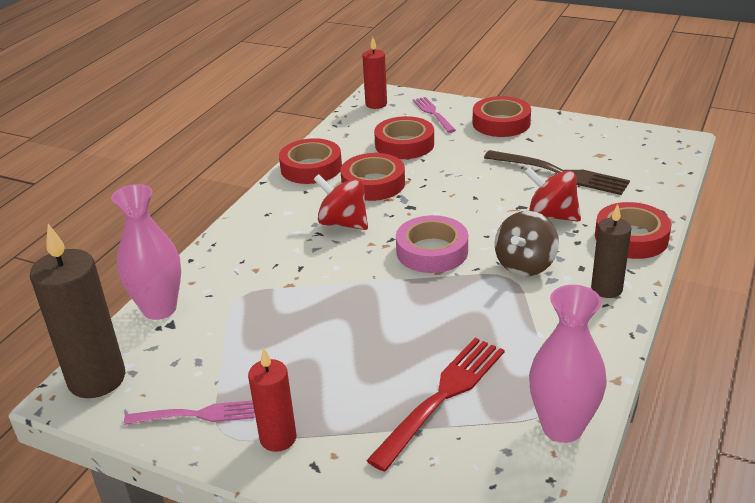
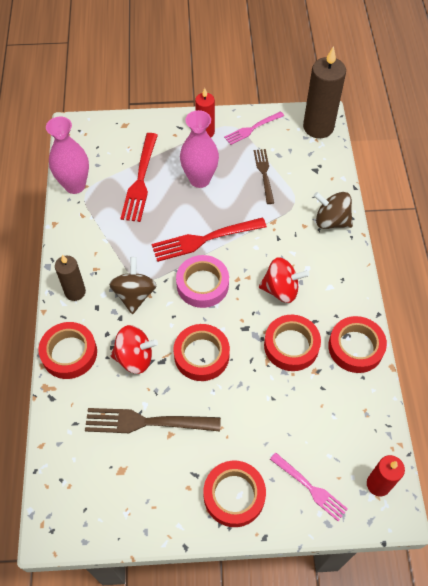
camera: 150 degrees right, 25 degrees up
(159, 309) = (331, 176): pink vase -> pink vase (200, 179)
(218, 264) = (331, 221): none -> brown spinning top
(245, 342) = (264, 174): none -> brown fork
(395, 292) = (204, 239): none -> red fork
(404, 144) = (302, 416): red tape -> red tape (201, 355)

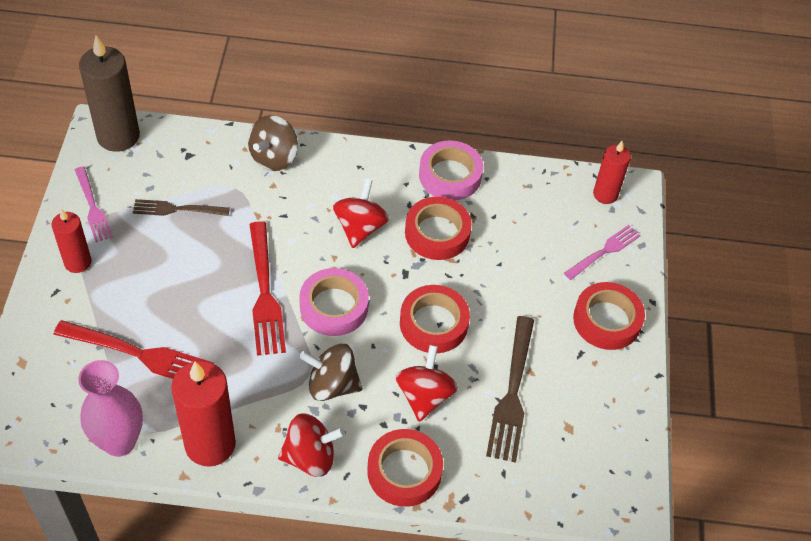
camera: 85 degrees left, 5 degrees down
(75, 292) = (310, 457): brown candle -> red spinning top
(78, 233) = (210, 444): none -> red candle
(200, 179) = (162, 282): pink vase -> none
(355, 347) = (450, 175): red tape -> pink tape

